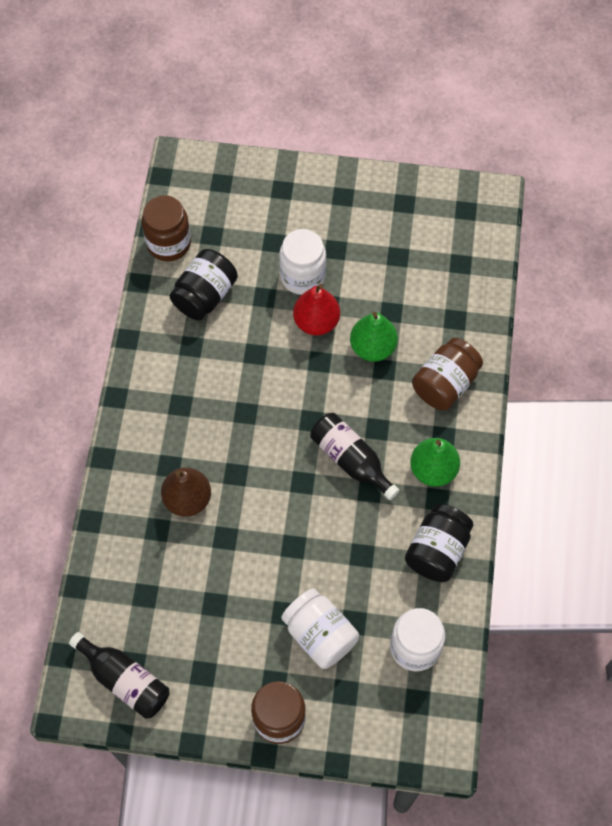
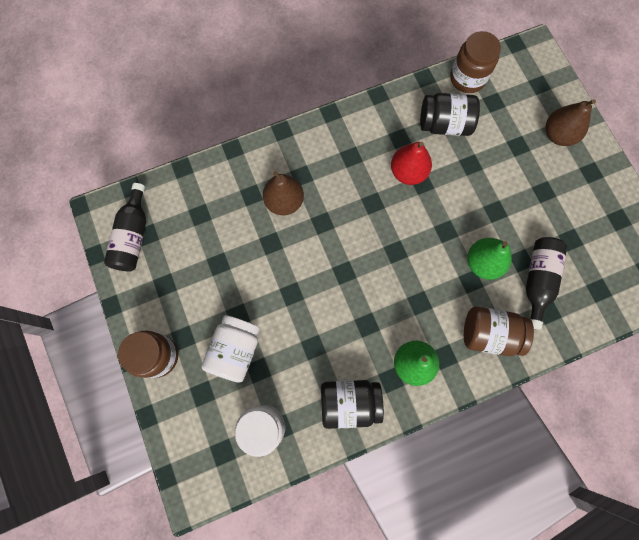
camera: 60 degrees right, 10 degrees up
(286, 200) = (558, 135): none -> brown pear
(302, 276) = (505, 181): white jar -> none
(316, 322) = (476, 211): red pear -> red pear (408, 172)
(351, 460) = (383, 297): black bottle -> black bottle (537, 280)

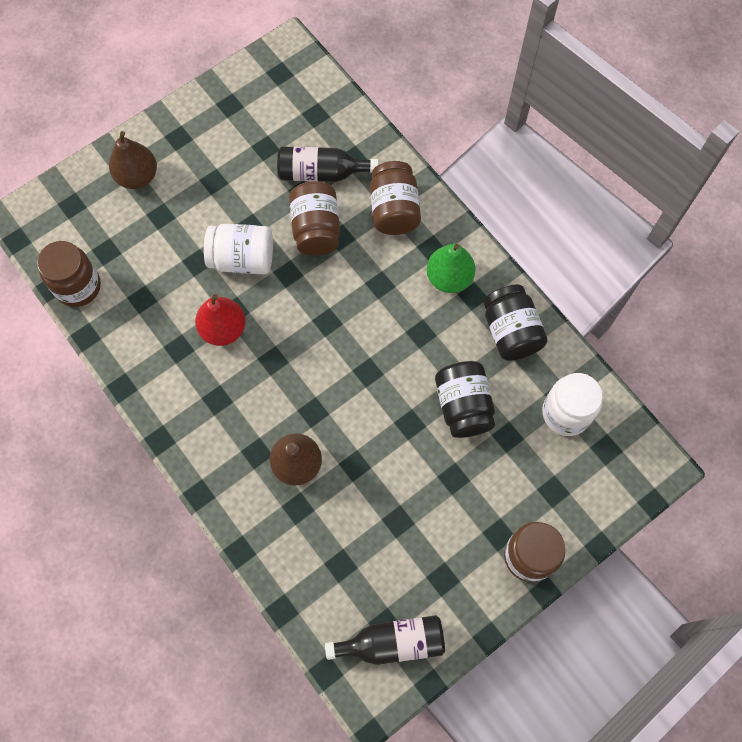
camera: 105 degrees left, 5 degrees down
(235, 350) = (494, 469): white jar -> white jar (242, 259)
(444, 124) = (149, 301): black jar -> black jar (463, 406)
(483, 263) = (316, 229): green pear -> brown jar

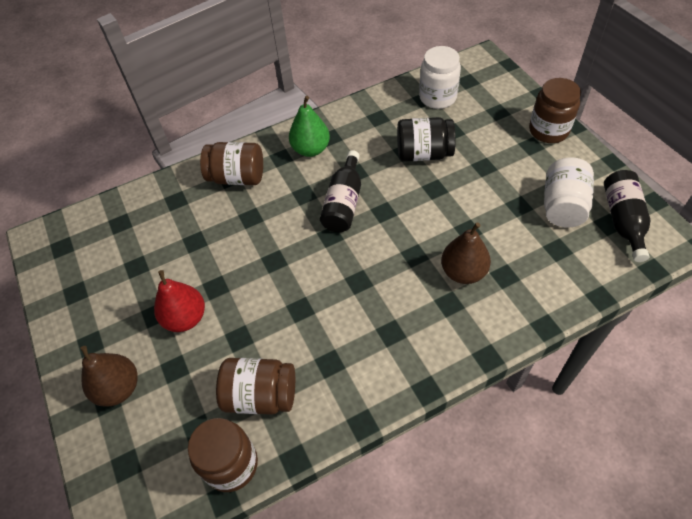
camera: 75 degrees left, 15 degrees down
(223, 329) = (318, 320): red pear -> red pear (185, 318)
(242, 259) = (248, 296): white jar -> white jar (563, 206)
(316, 229) = (236, 234): brown jar -> brown jar (261, 395)
(321, 173) = (181, 225): black bottle -> black bottle (344, 203)
(510, 332) = (366, 119): black jar -> none

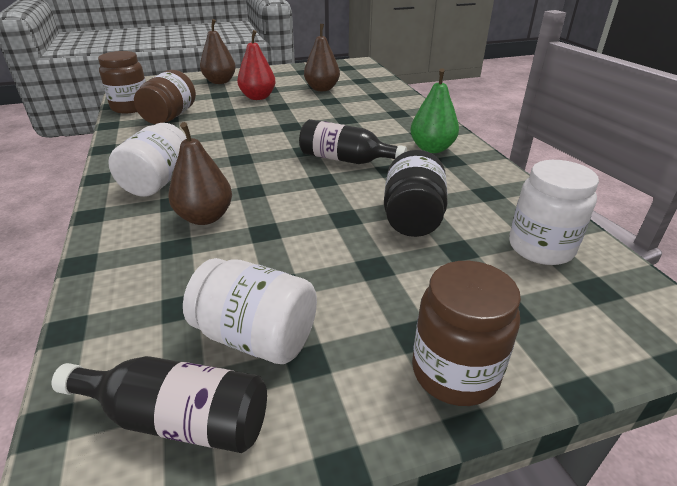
camera: 95 degrees right, 20 degrees down
(153, 257) = (322, 89): none -> brown pear
(237, 177) = (398, 116): brown jar -> none
(420, 331) = (158, 182): none -> white jar

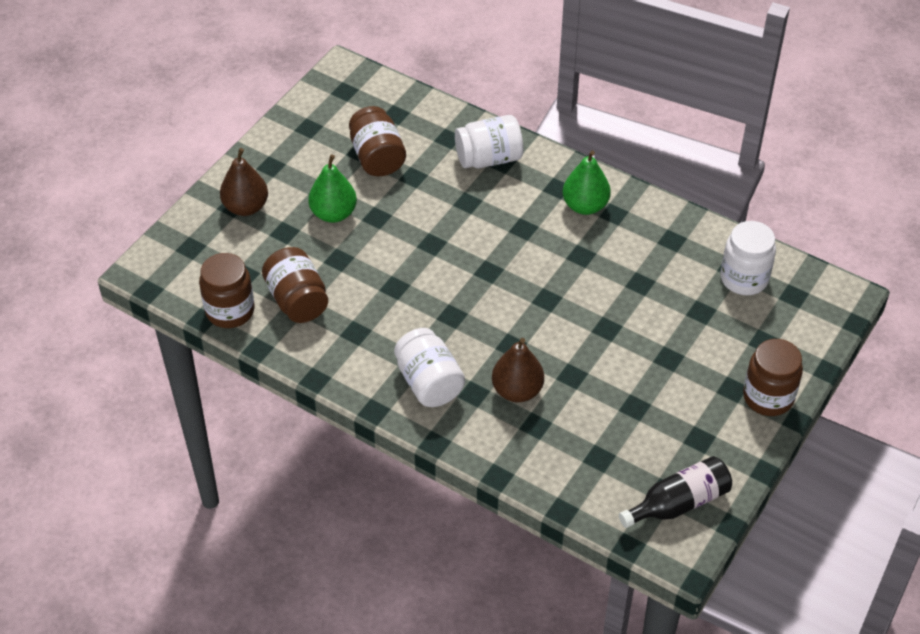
camera: 40 degrees left, 15 degrees up
(256, 337) = (661, 444): white jar -> white jar (489, 158)
(258, 97) = (333, 213): red pear -> green pear
(322, 89) = (377, 157): brown pear -> brown jar
(345, 159) = (535, 263): black bottle -> none
(412, 218) = (648, 300): black jar -> none

